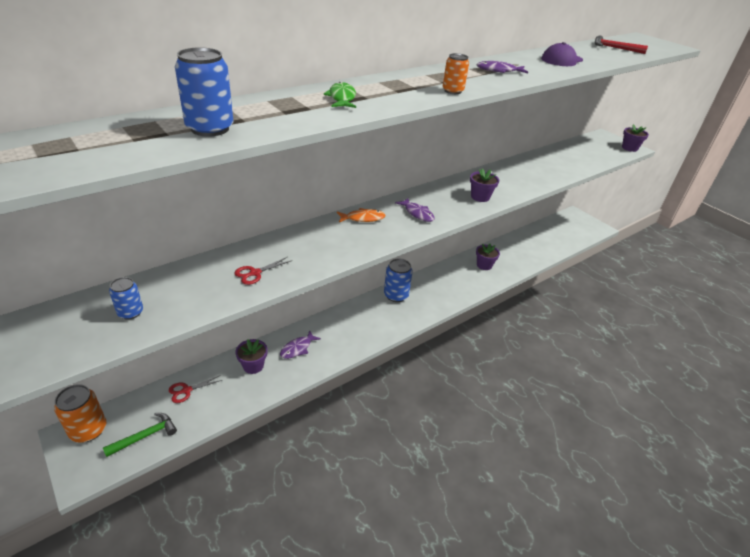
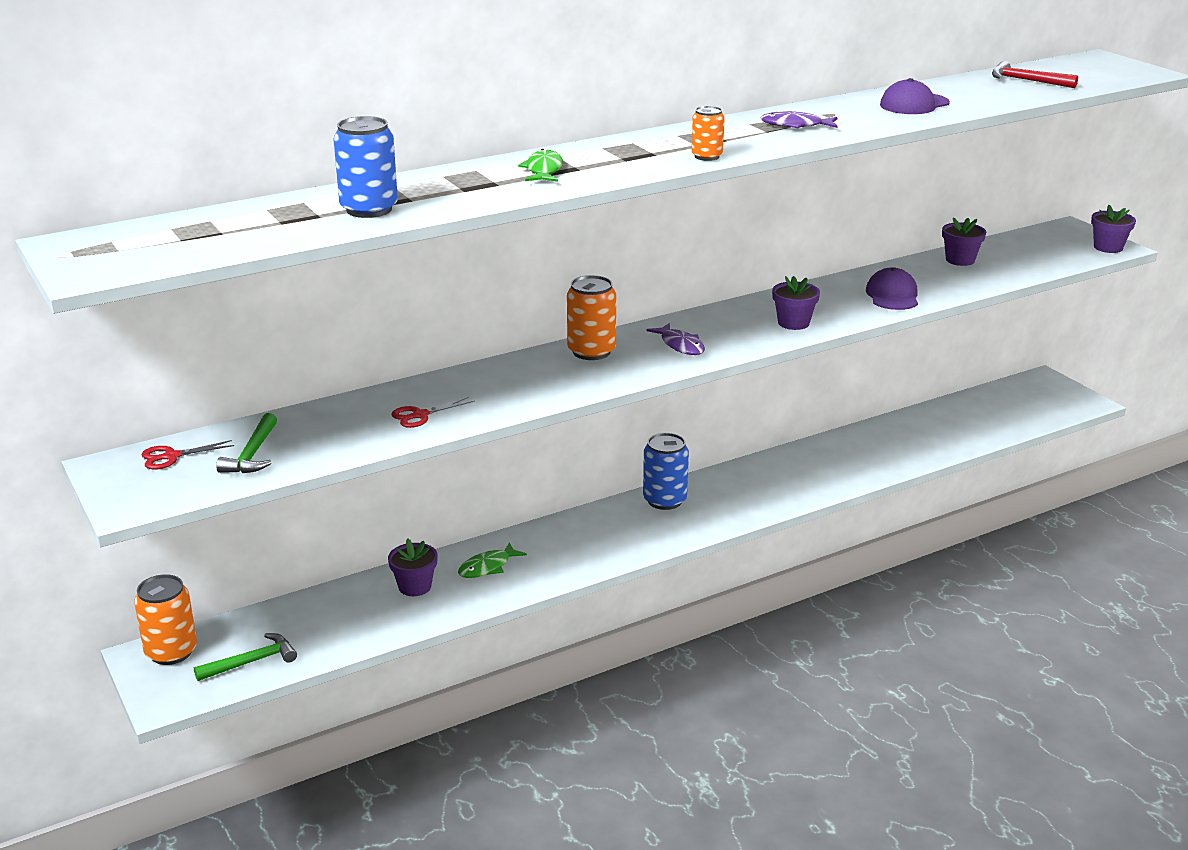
camera: 10 degrees right, 10 degrees down
(130, 312) = (253, 454): blue can -> green hammer
(187, 390) = (312, 612): red scissors -> red scissors (172, 456)
(297, 348) = (487, 567): purple fish -> green fish
(363, 218) = (591, 351): orange fish -> orange can
(484, 265) = (837, 459): purple flower pot -> purple flower pot (960, 260)
(529, 178) = (892, 295): none -> purple cap

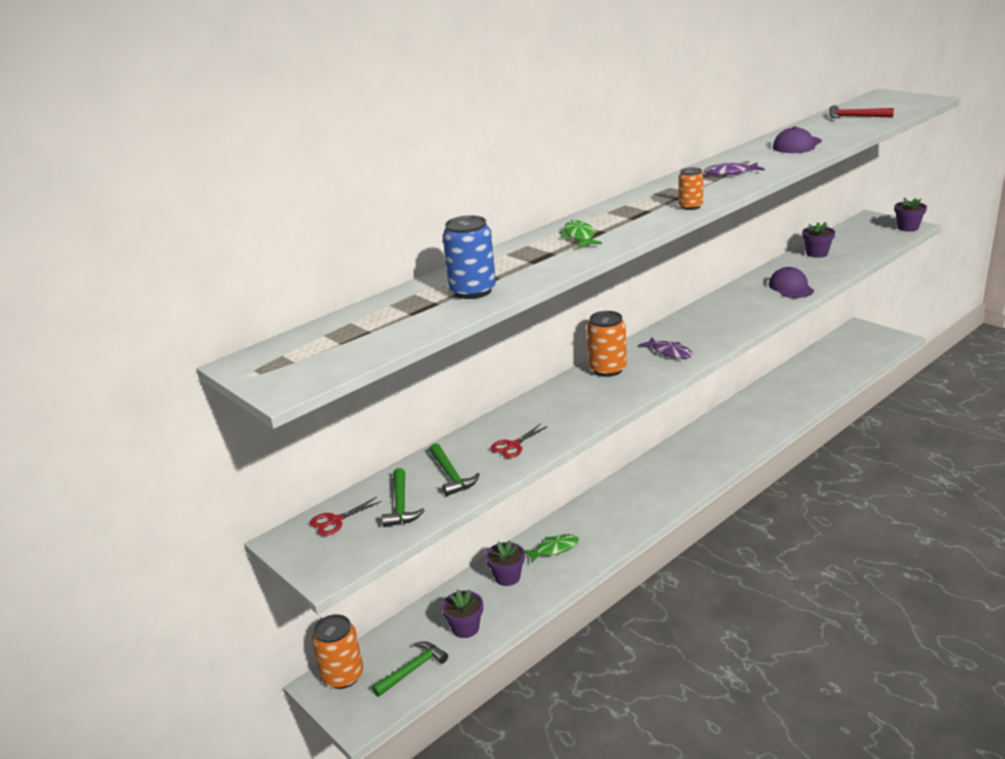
camera: 10 degrees left, 0 degrees up
(329, 433) = (451, 475): none -> green hammer
(487, 567) = (554, 549): green fish -> green fish turned 150 degrees counterclockwise
(664, 500) = (654, 468): blue can -> none
(793, 323) = (737, 320): purple flower pot -> purple flower pot (465, 628)

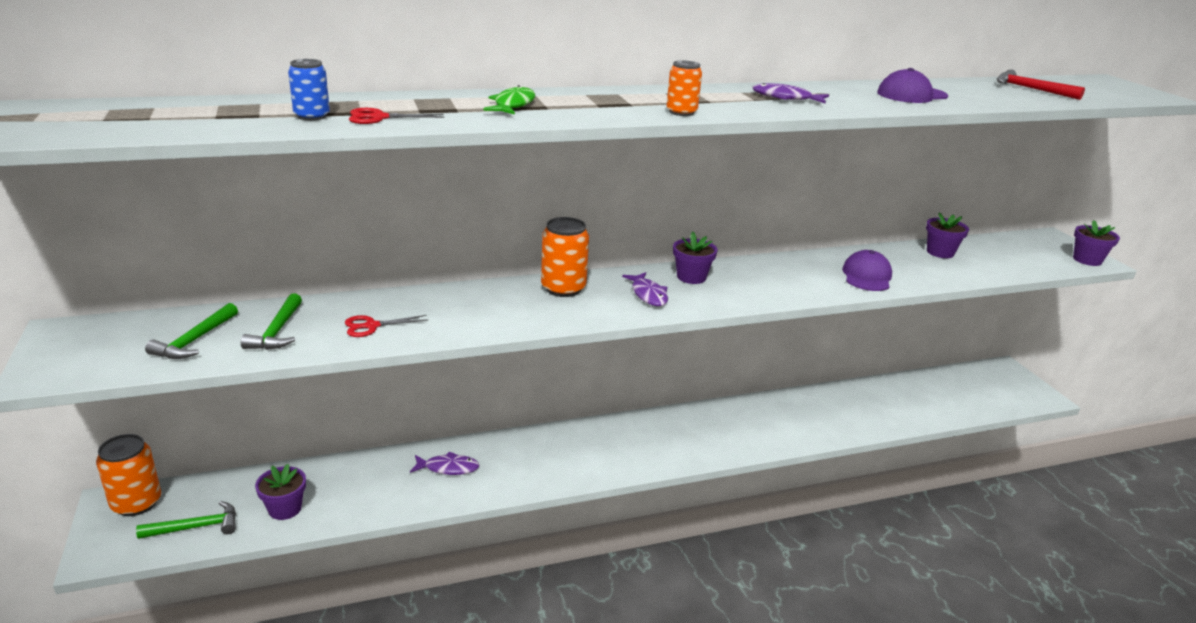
camera: 20 degrees right, 0 degrees up
(335, 521) = (124, 331): red scissors -> red scissors (379, 118)
(473, 291) = (312, 116): blue can -> blue can, size x0.60
(507, 577) = (376, 476): purple flower pot -> purple flower pot (691, 277)
(554, 549) = (448, 468): green fish -> purple fish

